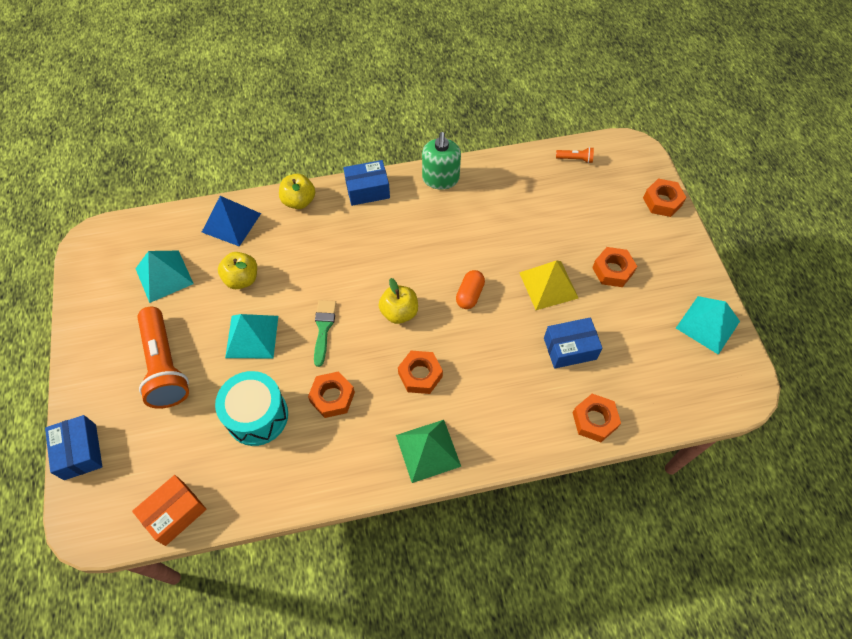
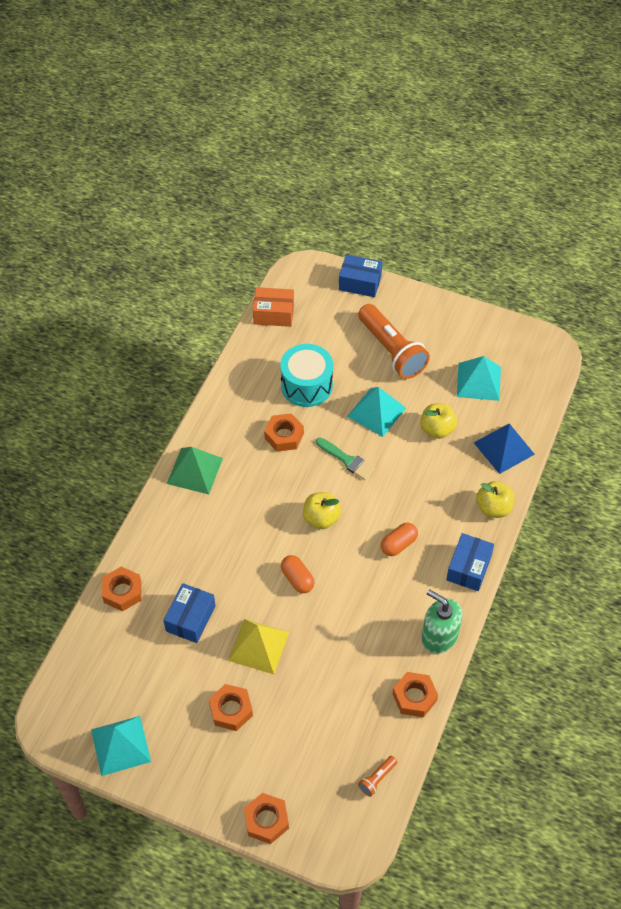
camera: 125 degrees right, 5 degrees down
(165, 366) = (392, 350): orange flashlight -> orange flashlight turned 135 degrees counterclockwise
(175, 513) = (273, 314): orange box -> orange box turned 75 degrees counterclockwise
(381, 244) = (398, 544): none -> orange capsule
(420, 375) = (255, 500): orange nut -> orange nut (414, 697)

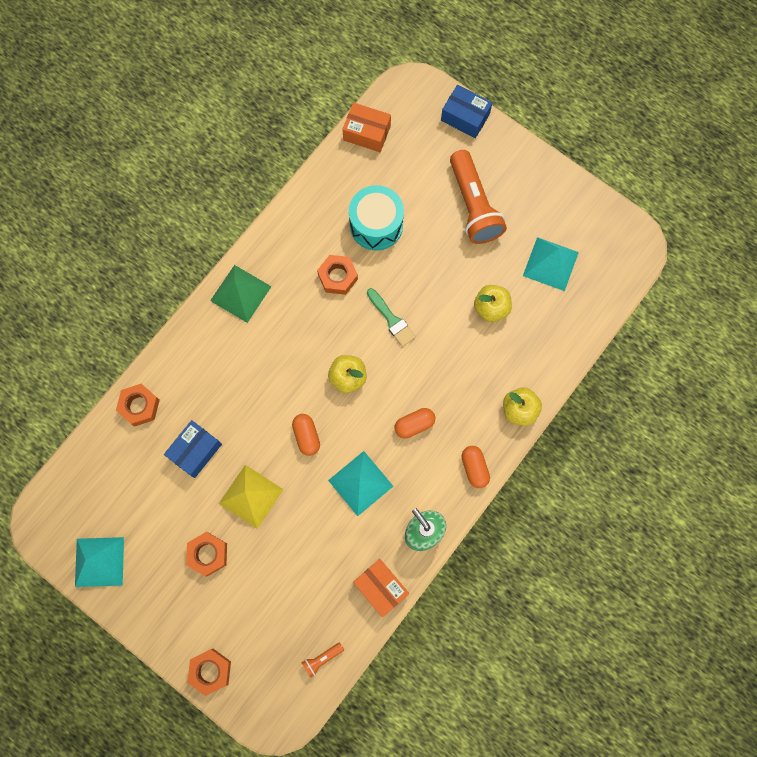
camera: 15 degrees right, 20 degrees up
(376, 412) = (437, 273): turquoise pyramid -> turquoise pyramid (360, 483)
(414, 697) = (381, 588): orange nut -> orange box
(468, 568) = (474, 468): blue box -> orange capsule
(504, 448) = (551, 346): blue pyramid -> none

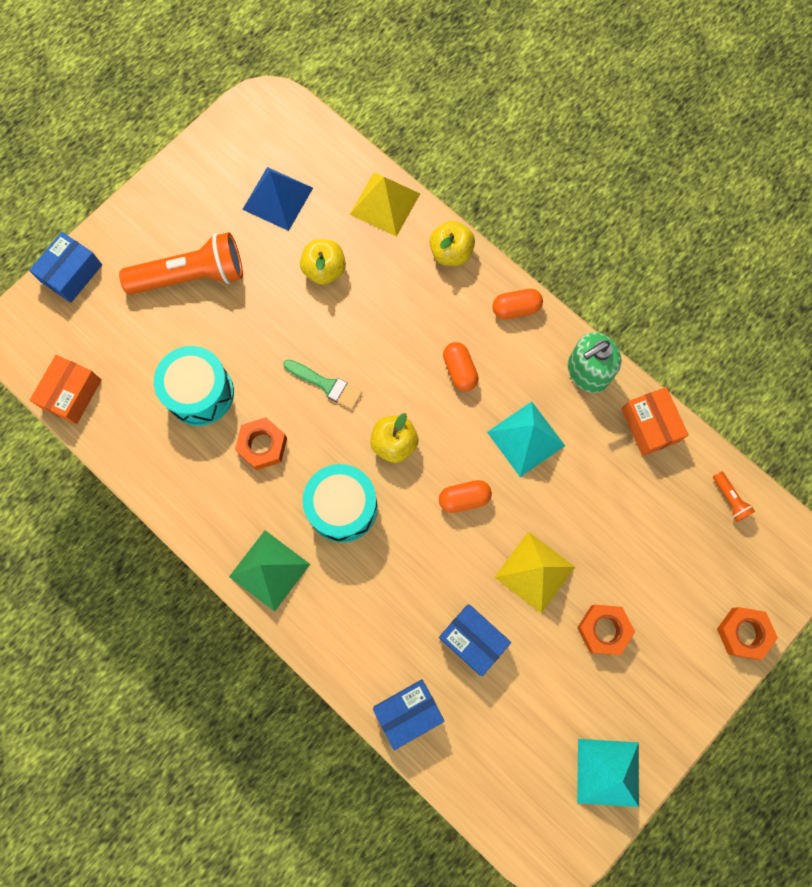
camera: 85 degrees left, 0 degrees up
(139, 406) = (408, 712): orange nut -> blue box
(293, 342) = (342, 507): none -> turquoise drum
(381, 588) = (650, 425): orange box -> orange box turned 75 degrees counterclockwise
(392, 320) = (326, 385): green brush -> green brush turned 60 degrees clockwise
(550, 264) = (278, 198): turquoise pyramid -> blue pyramid
(557, 351) = (384, 204): none -> yellow pyramid

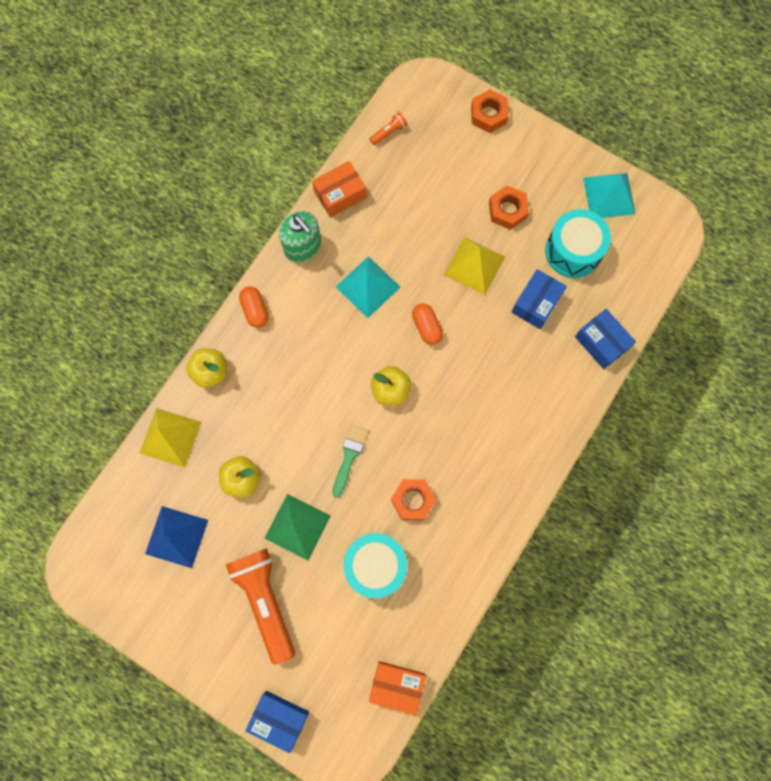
camera: 100 degrees left, 0 degrees up
(269, 570) = (517, 472): green pyramid -> green pyramid (297, 527)
(342, 507) = (453, 422): turquoise drum -> turquoise drum (573, 251)
(459, 370) = (318, 347): orange capsule -> none

